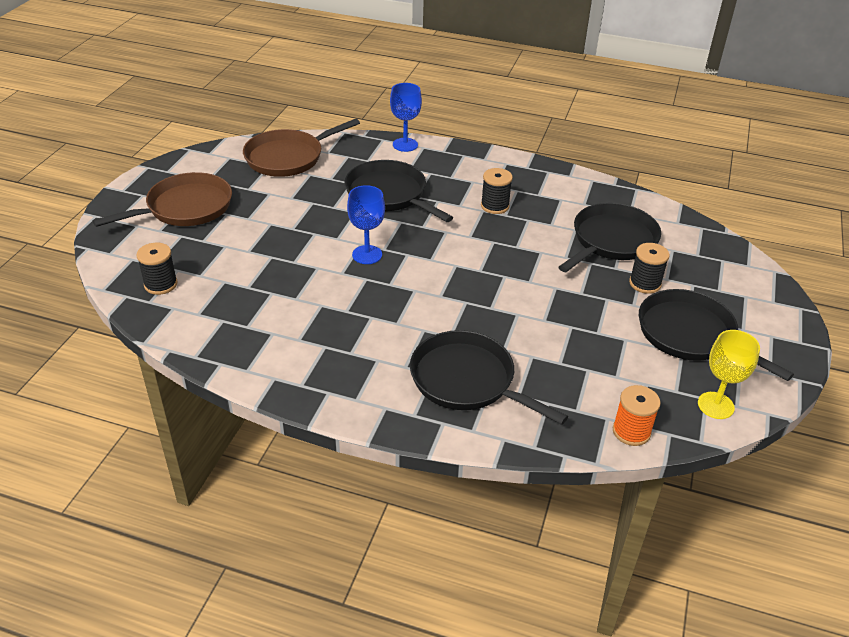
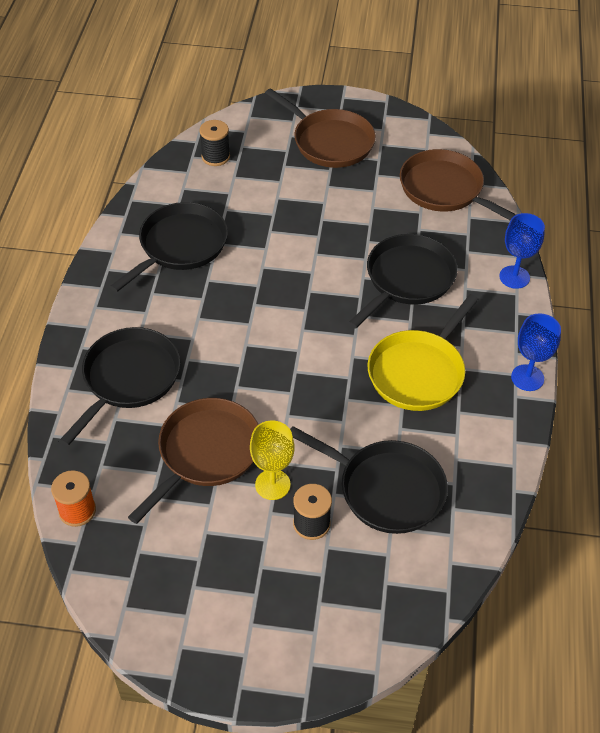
camera: 80 degrees right, 10 degrees up
(367, 255) = (295, 279): blue goblet -> blue goblet (527, 378)
(495, 206) = (418, 372): black spool -> yellow pan
(567, 335) = (206, 452): none -> brown pan
(690, 335) = (229, 567): black pan -> black pan (180, 246)
(715, 405) = (121, 587): yellow goblet -> yellow goblet (272, 484)

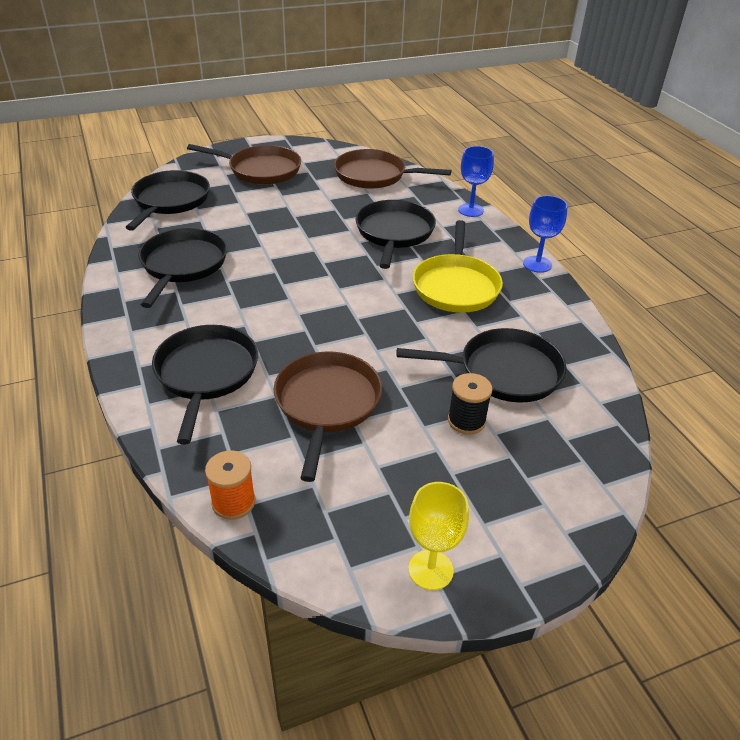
camera: 30 degrees left, 10 degrees down
(215, 157) = (170, 201): black spool -> black pan
(272, 484) = (407, 405): yellow goblet -> yellow goblet (430, 570)

